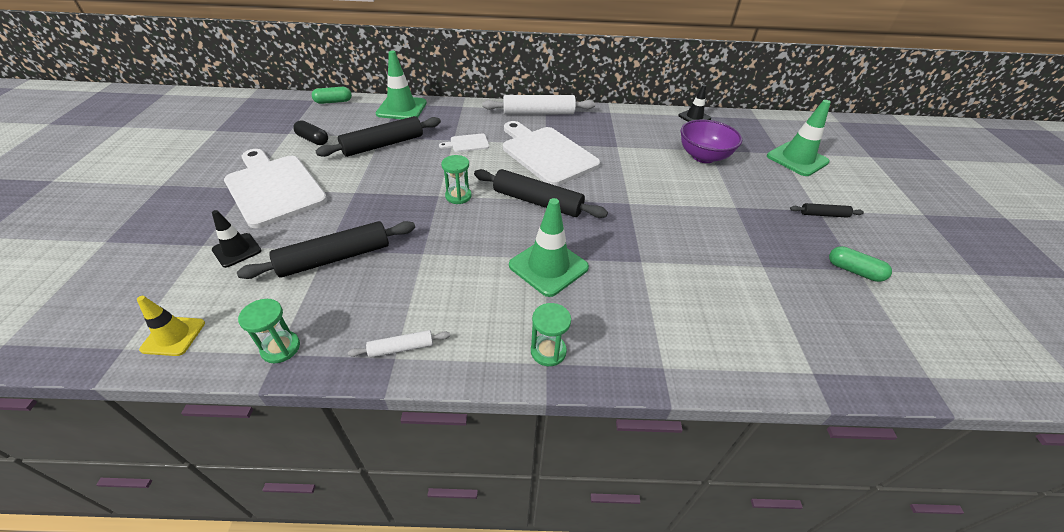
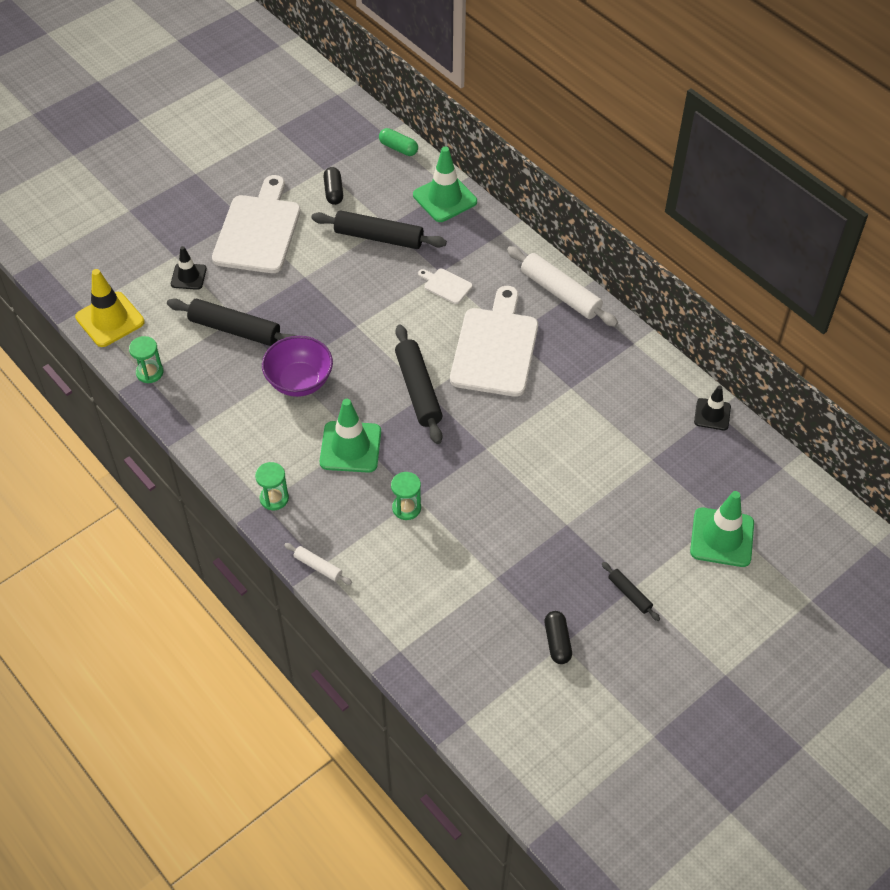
camera: 50 degrees right, 10 degrees up
(173, 336) = (110, 320): yellow traffic cone -> yellow traffic cone, size x1.66
(401, 348) = (204, 426): white rolling pin -> white rolling pin (318, 566)
(458, 196) = (369, 338): green hourglass -> green hourglass (406, 508)
(703, 156) = (632, 461): purple bowl -> purple bowl (299, 381)
(854, 271) = (557, 642): green capsule -> black capsule

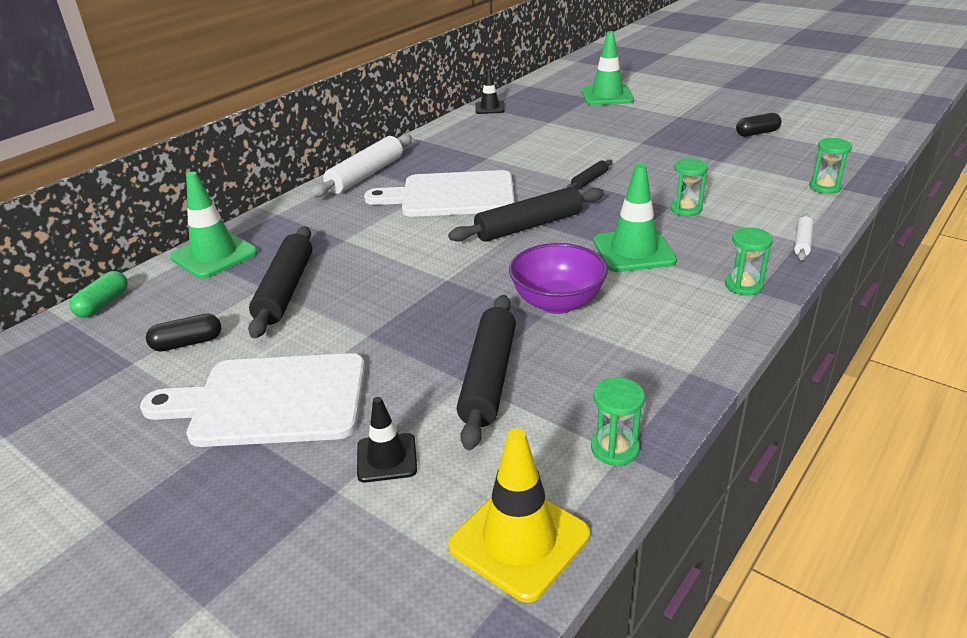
camera: 100 degrees left, 20 degrees down
(407, 637) = (825, 187): none -> green hourglass
(446, 285) = (366, 233): white cutting board -> none
(629, 594) = (686, 116): black rolling pin -> black rolling pin (589, 180)

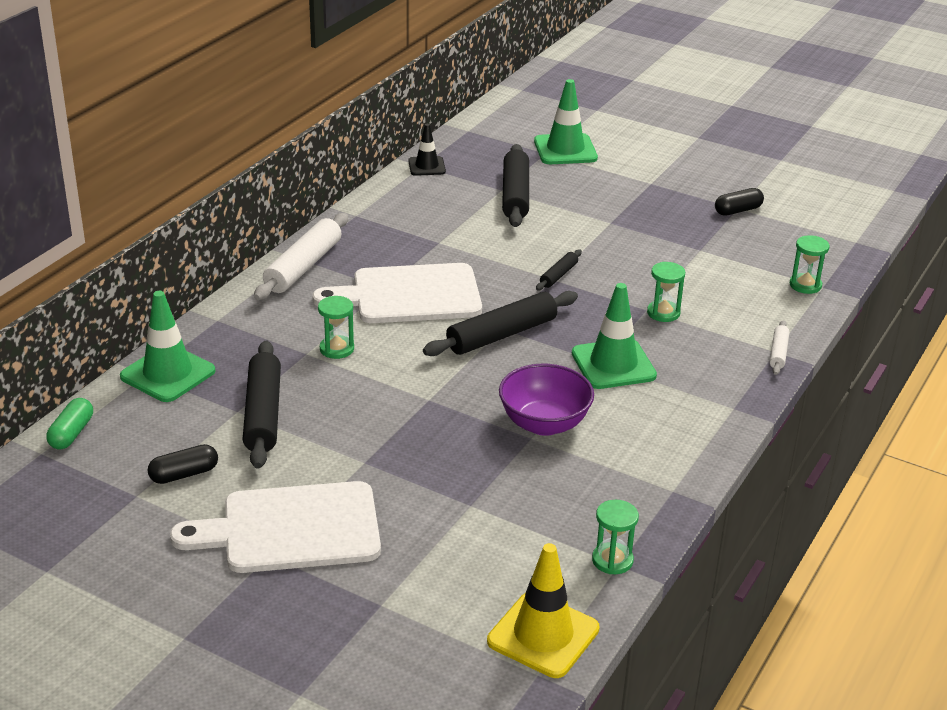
camera: 10 degrees left, 0 degrees up
(387, 458) = (416, 576): black traffic cone -> none
(489, 378) = (492, 501): black rolling pin -> black rolling pin (515, 195)
(743, 285) = (721, 402): green hourglass -> green hourglass (337, 349)

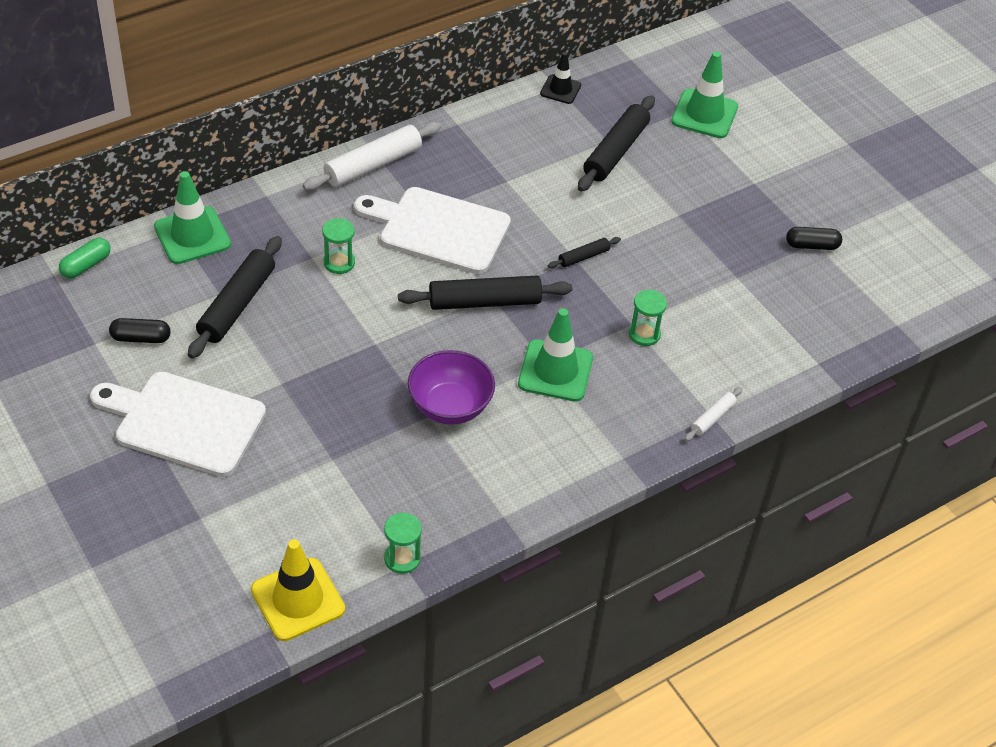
camera: 25 degrees right, 15 degrees up
(805, 285) = (802, 355): green hourglass -> none

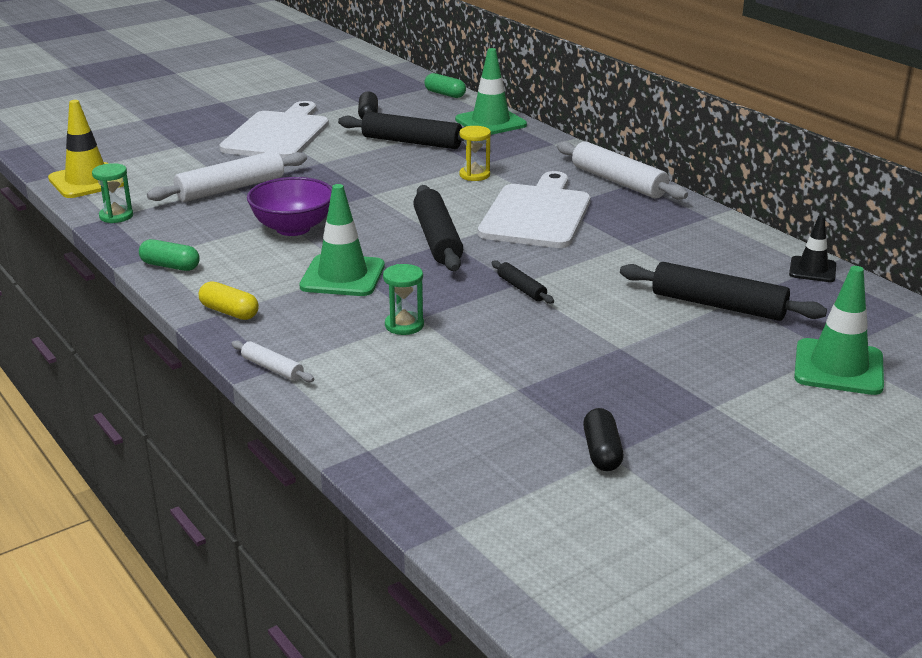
camera: 90 degrees right, 20 degrees down
(339, 263) = (474, 175): green hourglass -> yellow hourglass
(342, 461) = (231, 189): none -> white rolling pin
(526, 500) = (170, 266): none -> green capsule
(619, 449) = (229, 312): none -> yellow capsule

